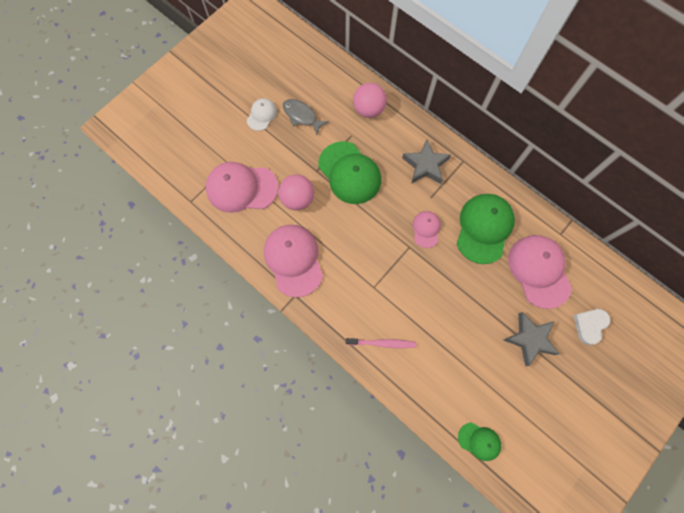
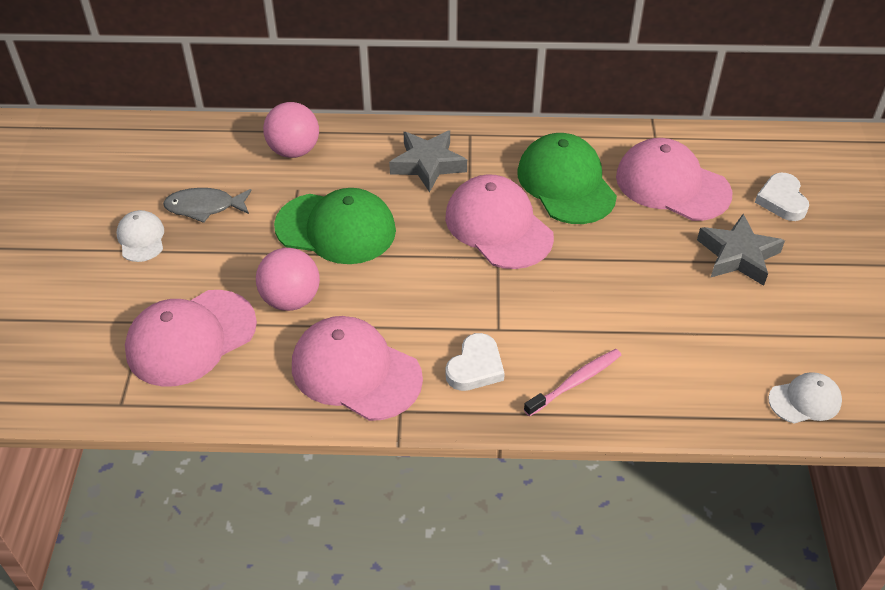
camera: 40 degrees left, 25 degrees down
(345, 299) = (475, 367): none -> white heart
(426, 229) = (498, 226): pink cap -> pink cap, size x1.92
(479, 441) = (805, 400): green cap -> white cap

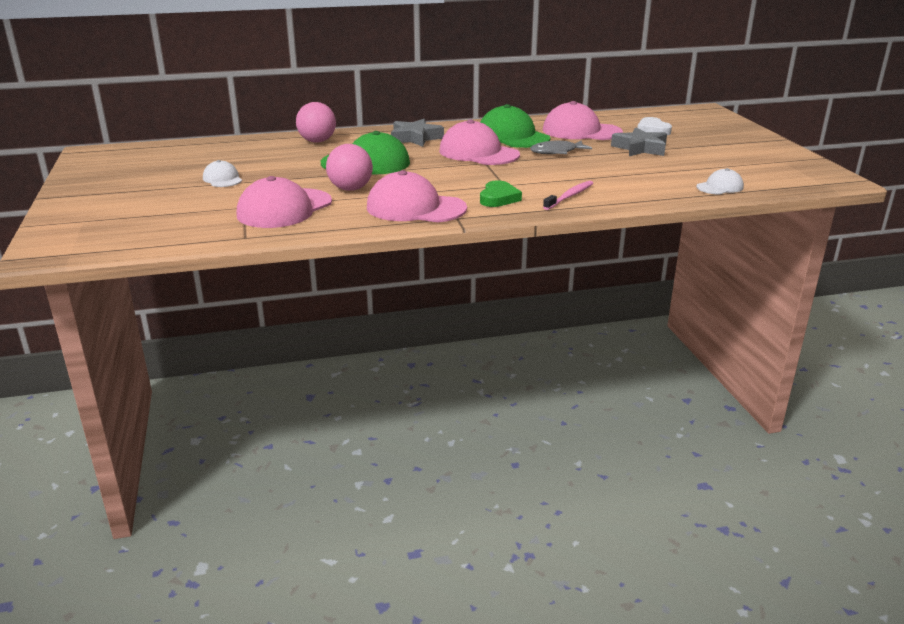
camera: 15 degrees left, 20 degrees down
(204, 207) = (264, 165): grey fish -> grey fish (556, 152)
(475, 367) = (498, 198): white heart -> green heart

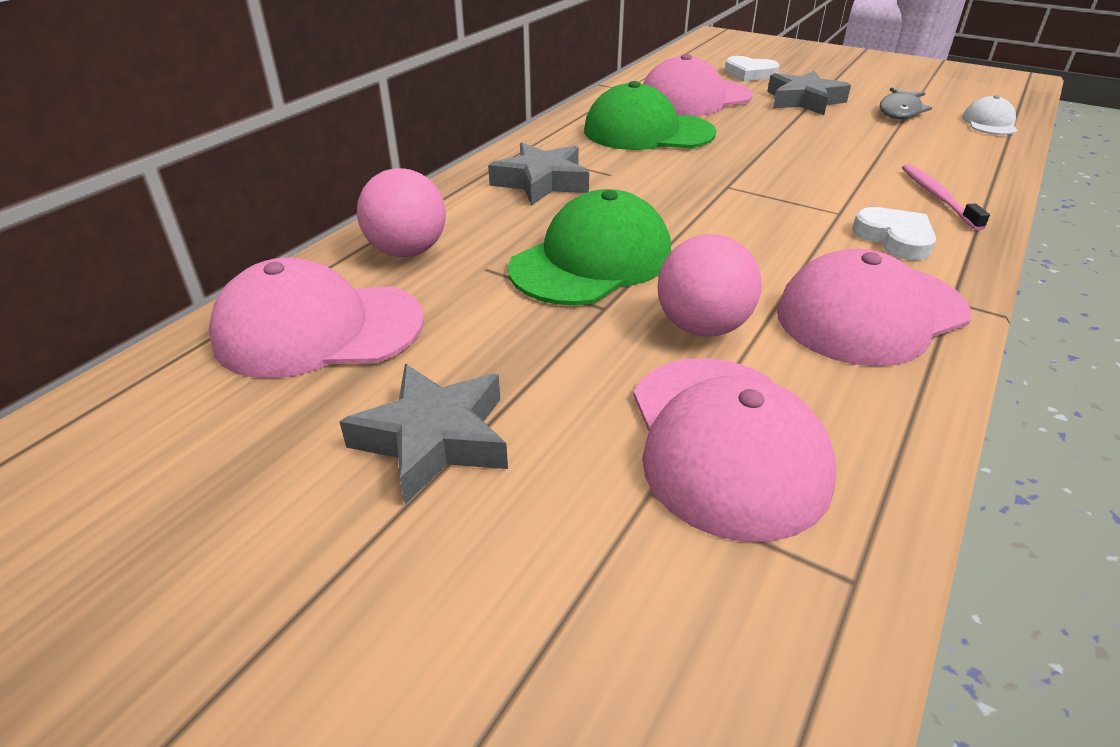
camera: 45 degrees left, 10 degrees up
(222, 179) = (434, 439): white cap -> grey star
(478, 153) = (680, 174): pink cap -> pink cap (318, 329)
(498, 198) = (894, 238): green heart -> white heart
(556, 152) = (750, 137): grey fish -> grey fish (900, 111)

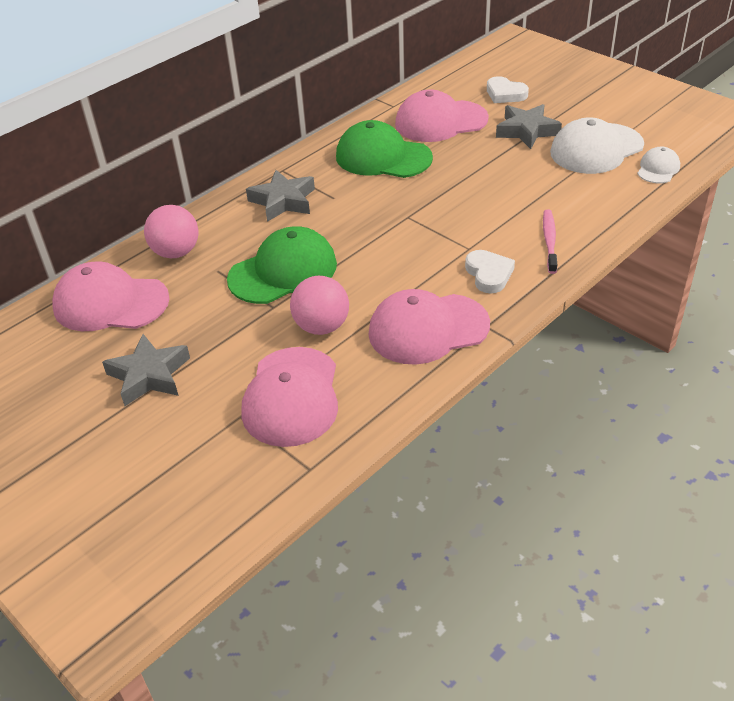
camera: 15 degrees right, 5 degrees up
(900, 111) = (596, 149): grey fish -> white cap

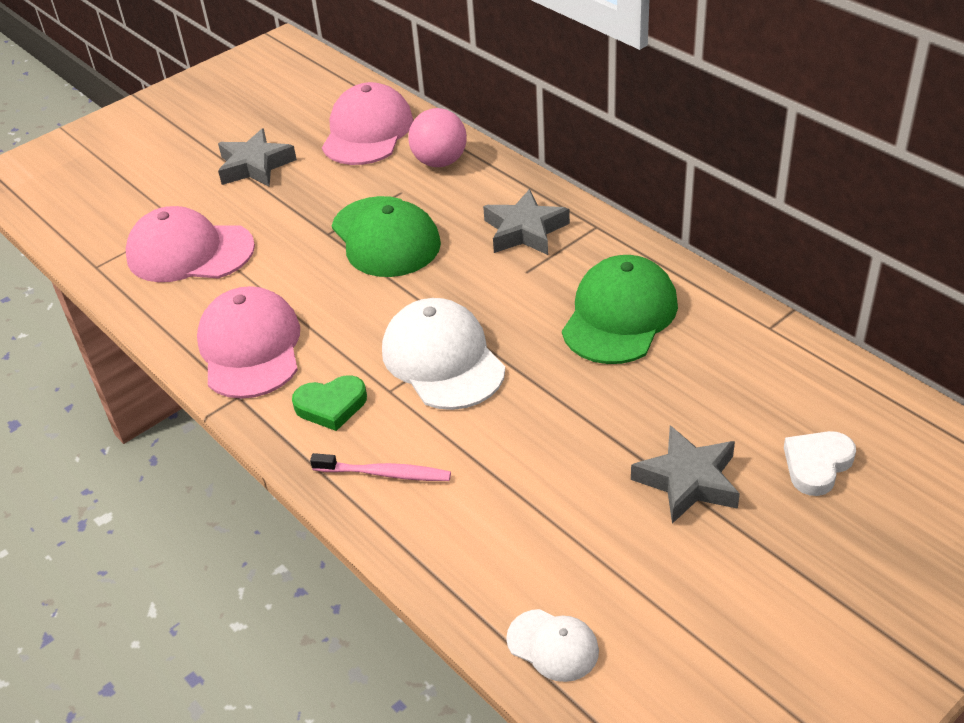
camera: 95 degrees right, 0 degrees up
(321, 327) = (283, 268): pink ball -> none
(440, 121) = (720, 378): pink cap -> none
(489, 274) = (331, 405): white heart -> green heart
(596, 149) = (624, 567): white cap -> white cap (443, 359)

